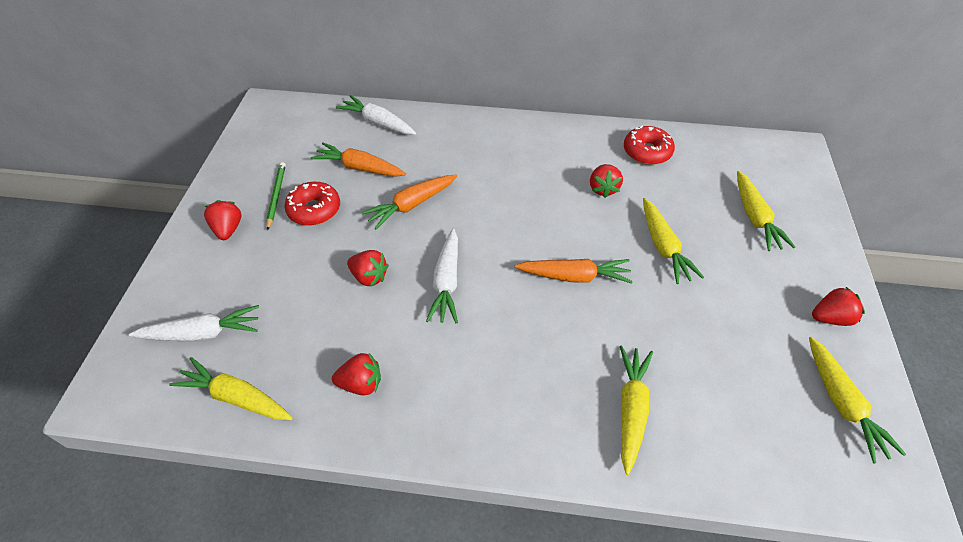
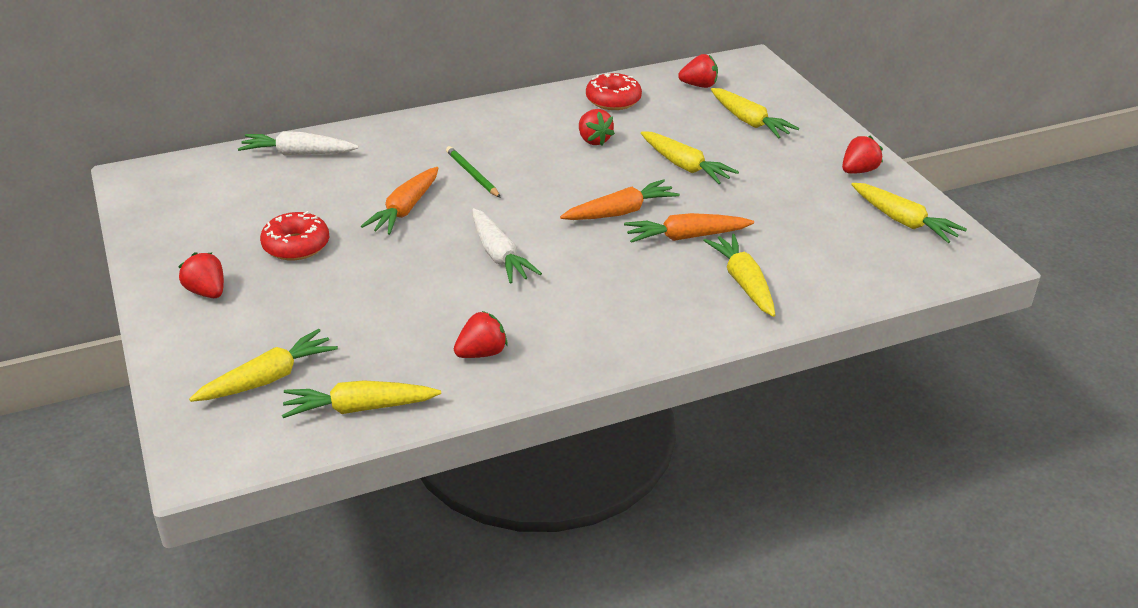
camera: 30 degrees left, 15 degrees down
(202, 333) = (267, 379): white carrot -> yellow carrot
(276, 196) = (237, 248): green pencil -> green pencil (472, 174)
(360, 168) = (315, 197): orange carrot -> orange carrot (686, 237)
(369, 277) = (413, 277): red strawberry -> red strawberry (699, 85)

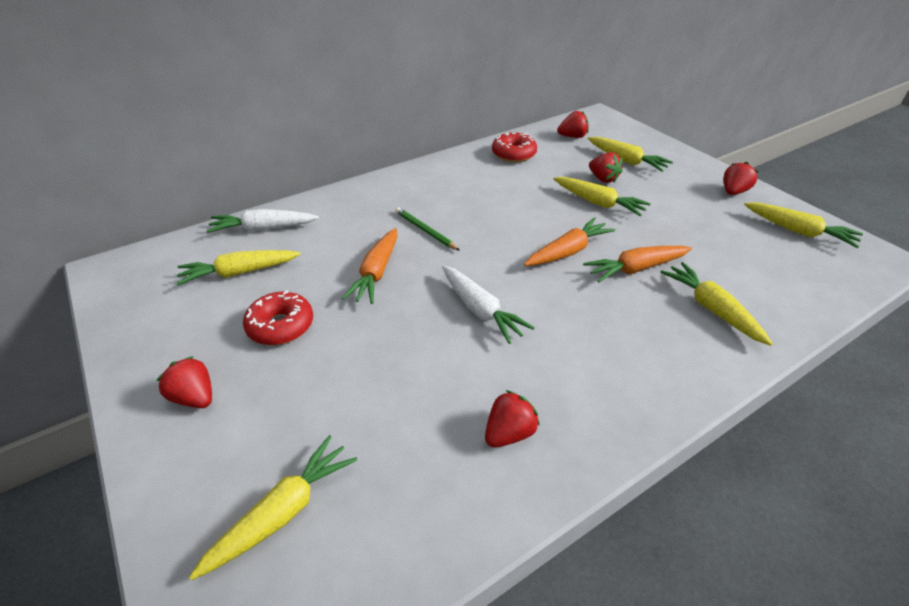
camera: 10 degrees left, 5 degrees up
(360, 408) = (402, 540): yellow carrot -> yellow carrot (240, 272)
(593, 140) = (514, 189): red strawberry -> red strawberry (603, 179)

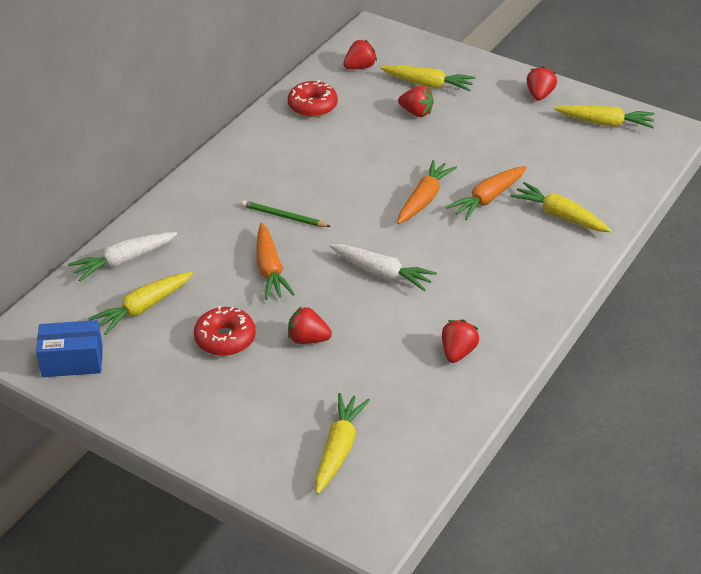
camera: 25 degrees left, 0 degrees up
(137, 301) = (72, 361): none -> blue box
(195, 397) = (206, 410): red strawberry -> red strawberry (308, 339)
(597, 203) = (425, 141): yellow carrot -> none

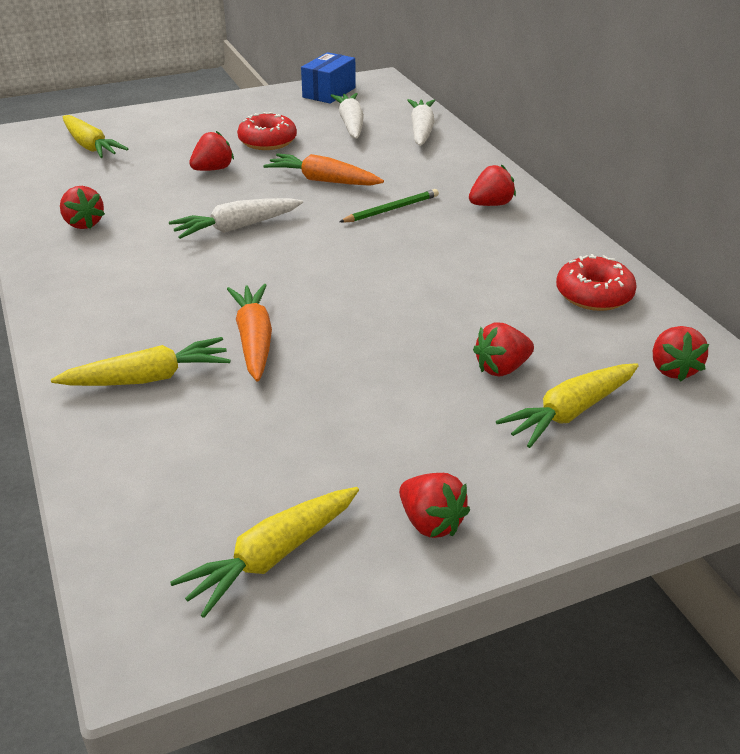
camera: 125 degrees right, 5 degrees down
(143, 308) = (351, 124): yellow carrot -> white carrot
(233, 177) = (491, 204): none -> red strawberry
(423, 199) = (312, 296): orange carrot -> none

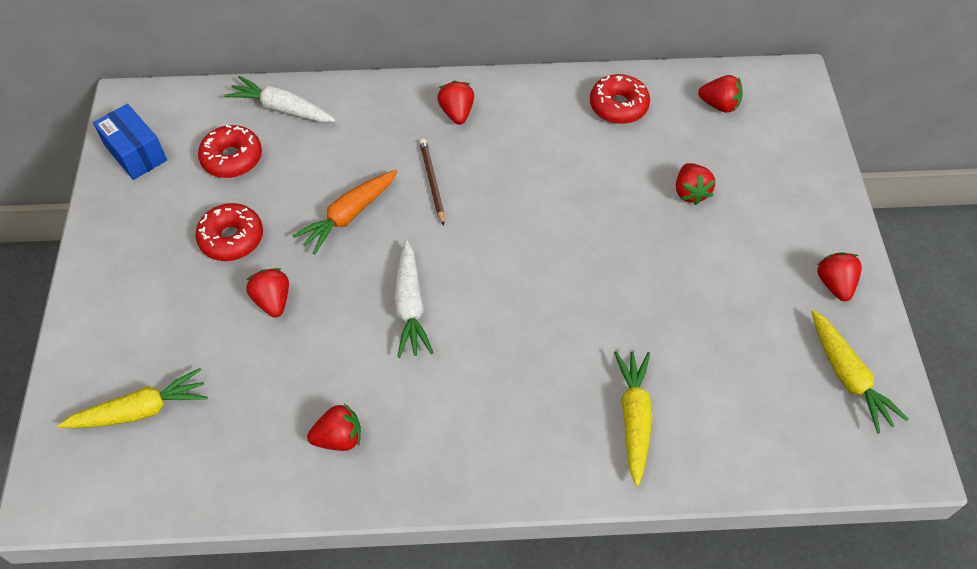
camera: 70 degrees left, 20 degrees up
(254, 340) = (605, 333): orange carrot -> none
(351, 124) = (232, 158): white carrot -> red donut
(391, 209) = (432, 182): green pencil -> brown pencil
(431, 522) = (834, 284): red strawberry -> red strawberry turned 75 degrees counterclockwise
(570, 412) = (748, 175): yellow carrot -> none

